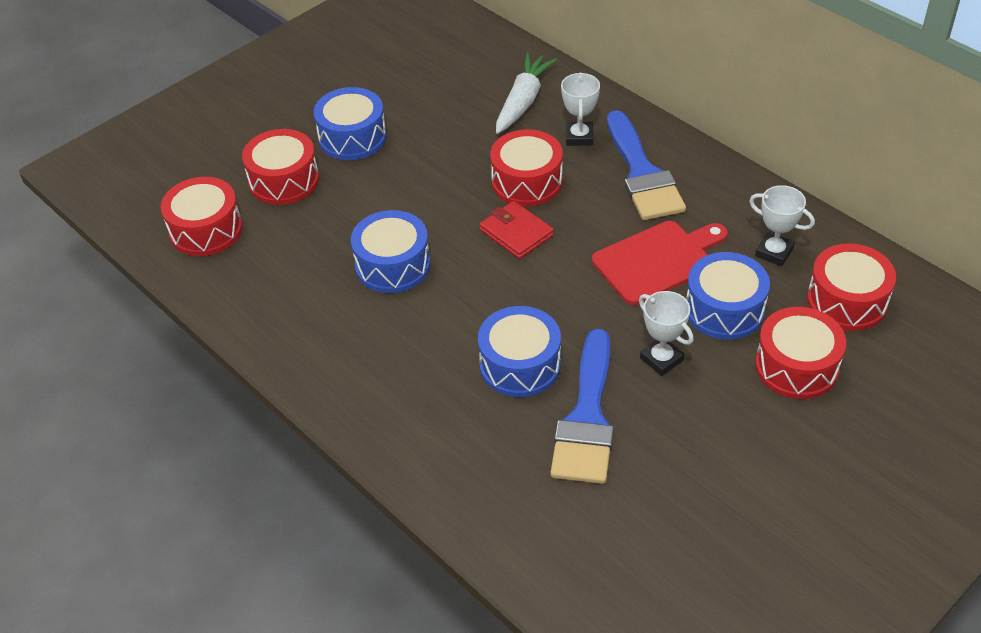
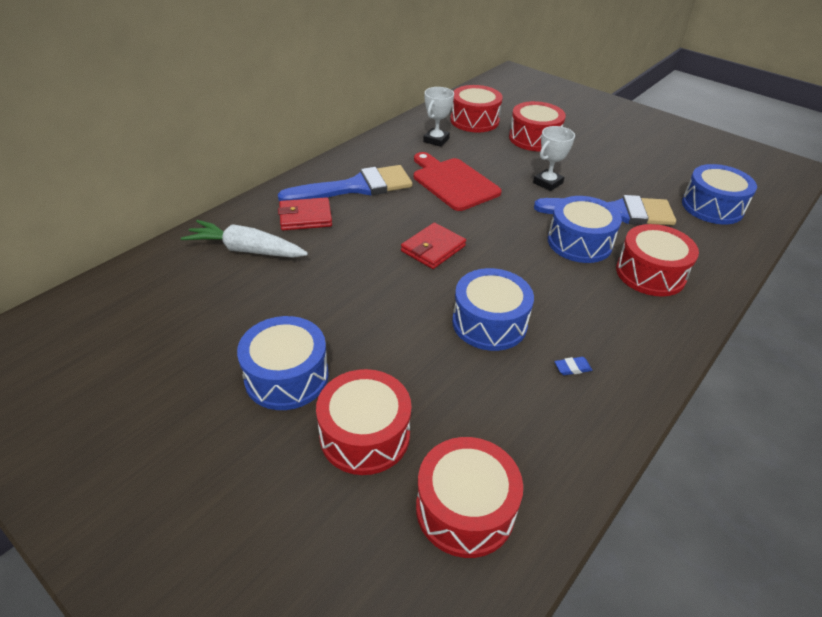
camera: 100 degrees left, 5 degrees down
(322, 316) = (572, 368): none -> blue eraser
(527, 182) = (365, 245): red drum -> red drum (650, 273)
(579, 137) = (305, 217): white trophy -> red wallet
(724, 309) = (494, 159): blue drum -> blue drum (712, 207)

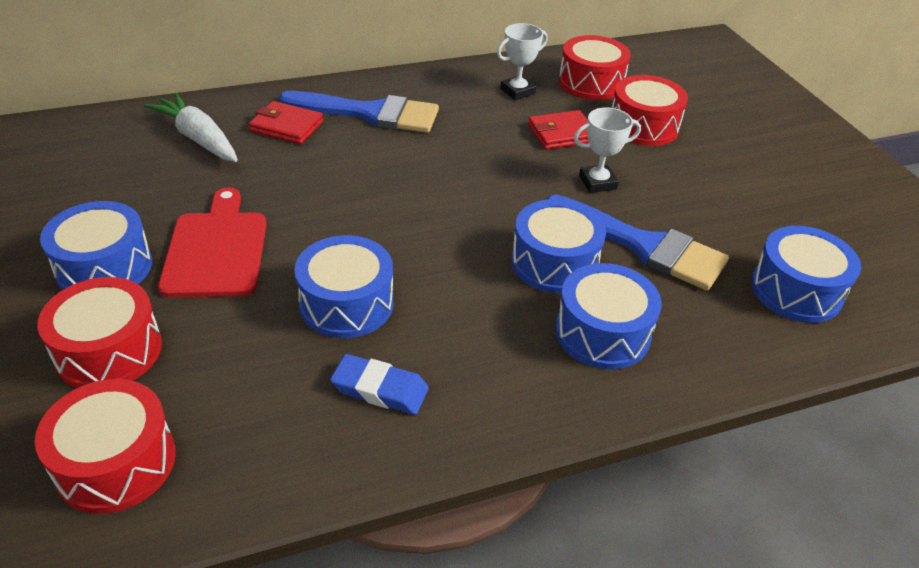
camera: 30 degrees right, 0 degrees up
(433, 249) = (377, 205): red wallet -> red wallet (561, 133)
(453, 182) = (482, 144): red cutting board -> red cutting board (216, 250)
(572, 368) = (380, 389): blue eraser -> blue eraser, size x1.95
(650, 273) = (602, 333): red drum -> blue drum

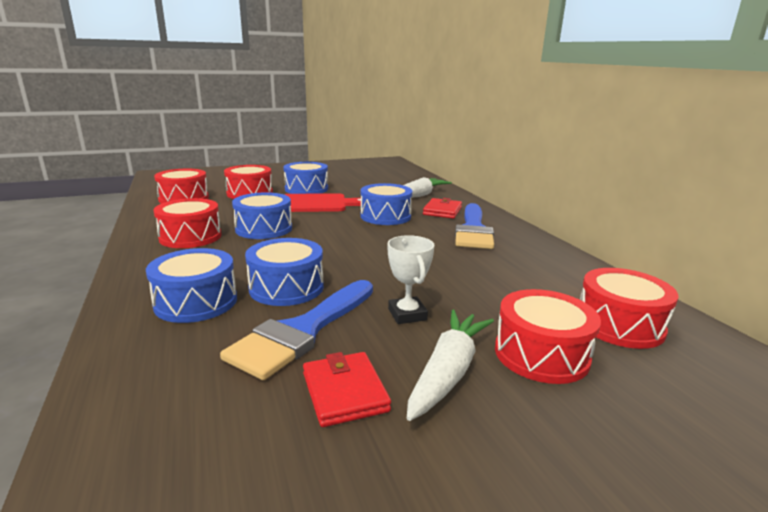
camera: 90 degrees right, 20 degrees down
(380, 389) = (190, 237): blue eraser -> red drum
(517, 91) = (557, 282): white trophy -> none
(561, 133) = (490, 301): red wallet -> red wallet (344, 392)
(679, 170) = (448, 371): none -> white carrot
(796, 290) = (195, 436): blue drum -> blue drum (385, 216)

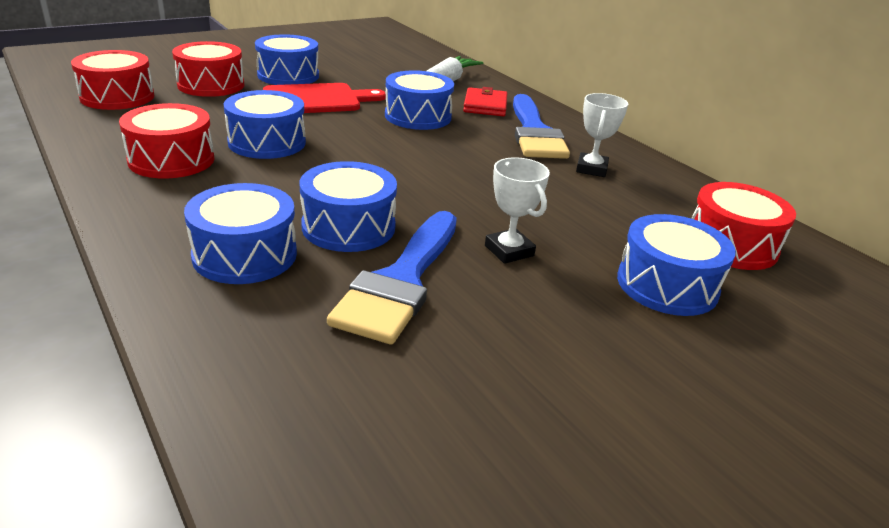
camera: 15 degrees left, 10 degrees up
(344, 392) = (486, 347): red wallet -> none
(448, 371) = (583, 313): white carrot -> none
(510, 257) = (591, 169): none -> white trophy
(541, 354) = (667, 285): red drum -> blue drum

